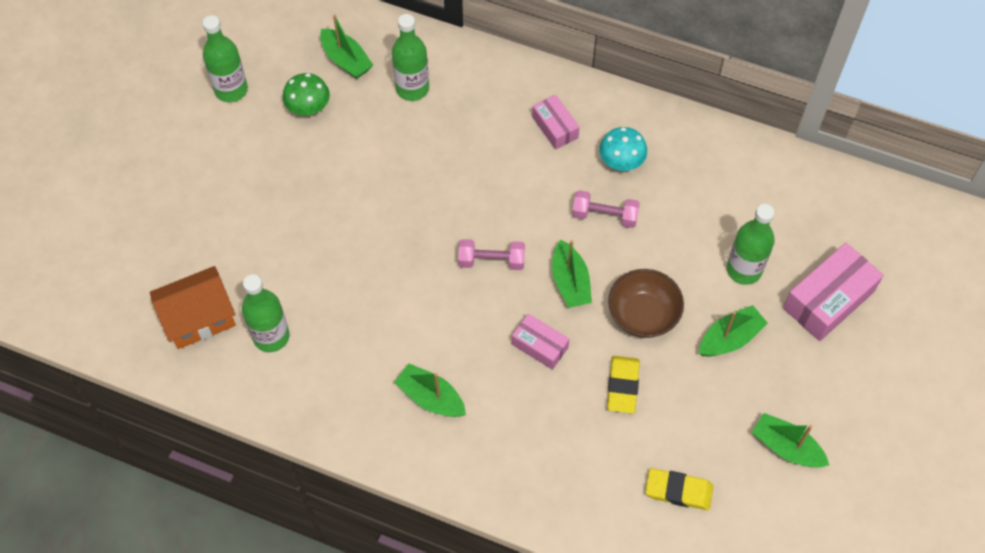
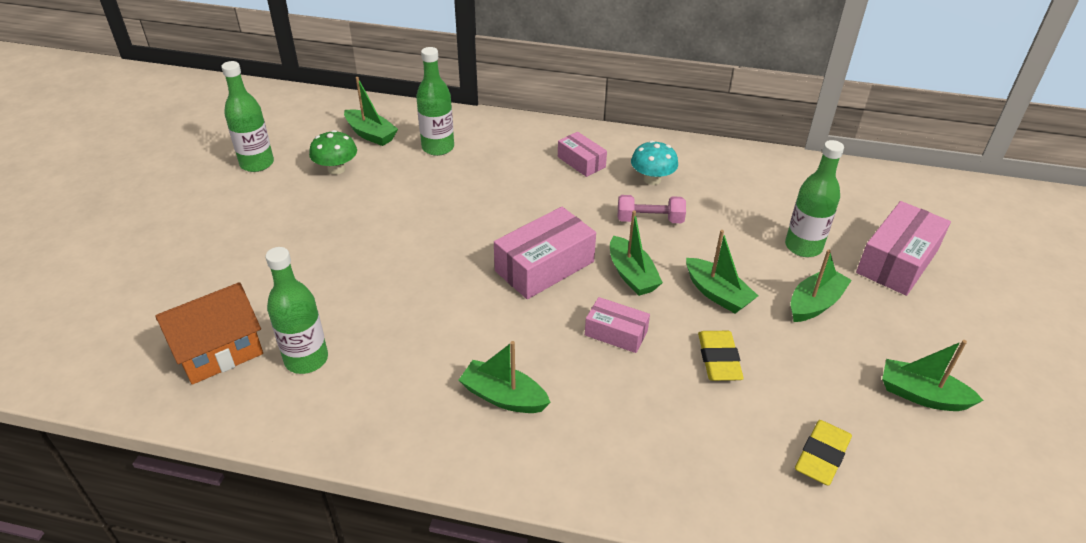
camera: 10 degrees left, 20 degrees down
(491, 261) = (544, 266): pink dumbbell -> pink box
(643, 315) = (717, 294): brown bowl -> green boat
(678, 491) = (822, 456): yellow eraser -> yellow eraser turned 60 degrees counterclockwise

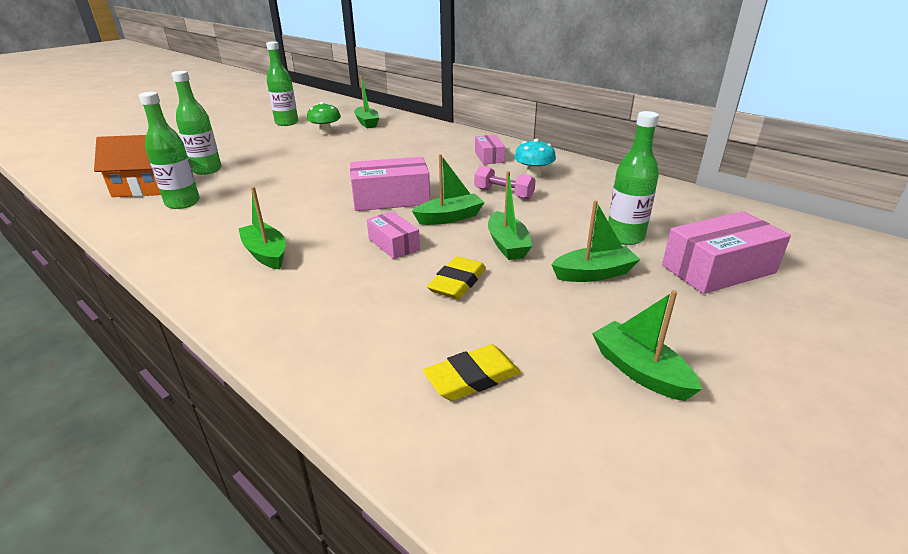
camera: 30 degrees right, 10 degrees down
(438, 147) = (399, 134): green bottle -> green bottle (207, 170)
(631, 275) = (449, 217): green boat -> green boat turned 120 degrees counterclockwise

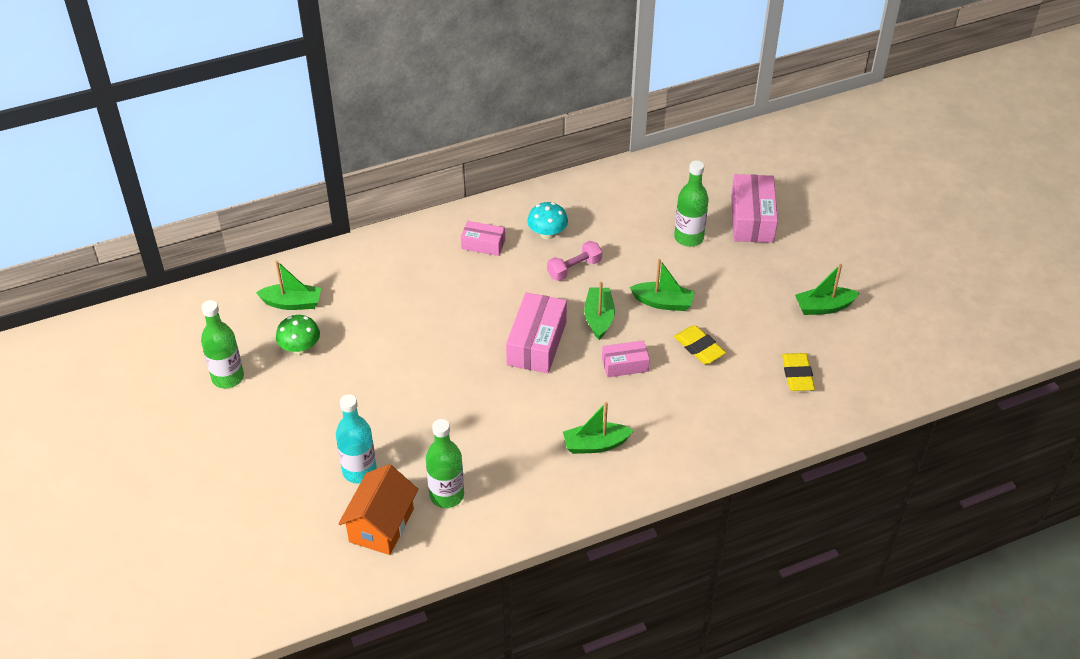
camera: 65 degrees left, 15 degrees up
(207, 170) = (359, 471): green bottle -> turquoise bottle
(594, 274) = (725, 277): green boat -> none

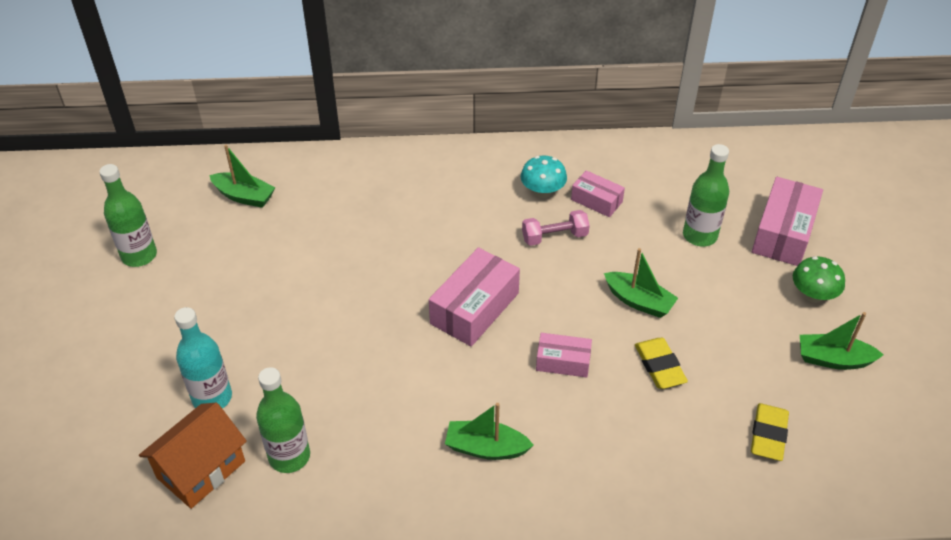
camera: 20 degrees right, 0 degrees up
(300, 348) = (226, 245): green mushroom -> green mushroom (813, 295)
(483, 244) = (468, 186): pink box -> pink box (596, 201)
(599, 318) = (557, 299): green boat -> none

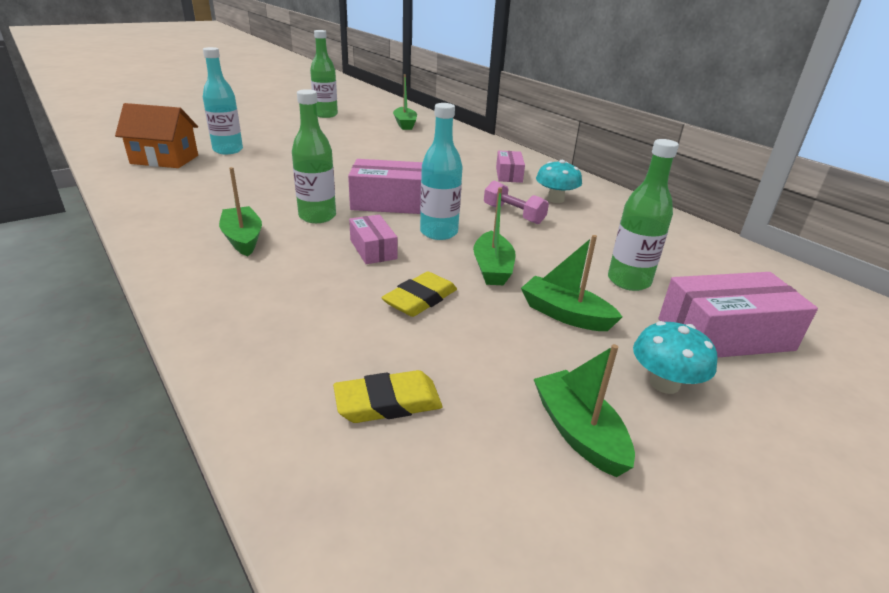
camera: 55 degrees right, 15 degrees down
(289, 456) = (190, 178): green bottle -> green bottle (317, 216)
(558, 304) = (439, 232): none -> turquoise bottle
(596, 201) = (584, 222): pink box -> pink box (509, 174)
(722, 296) = (565, 314): none -> green boat
(813, 295) = (664, 383): green mushroom -> turquoise mushroom

